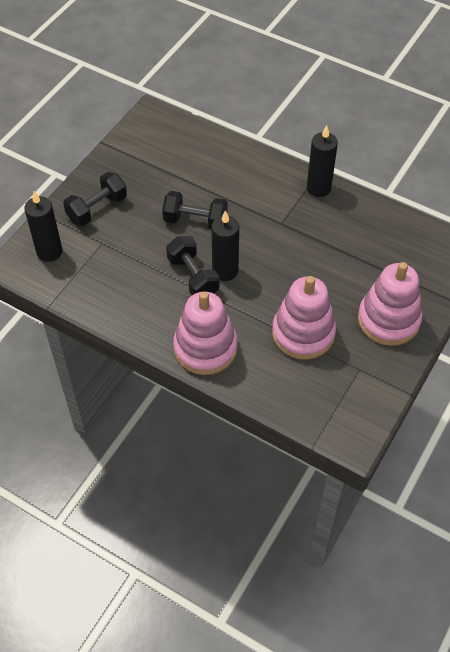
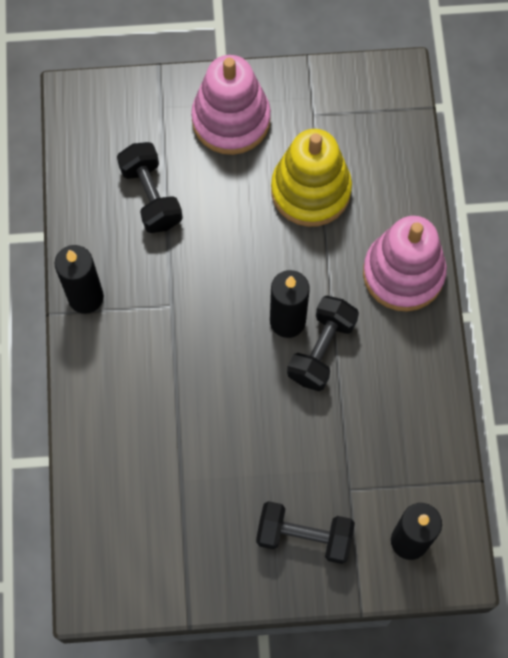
camera: 125 degrees left, 15 degrees up
(195, 221) = (238, 404): black dumbbell -> black dumbbell (151, 196)
(303, 333) = (310, 190): pink stacking toy -> yellow stacking toy

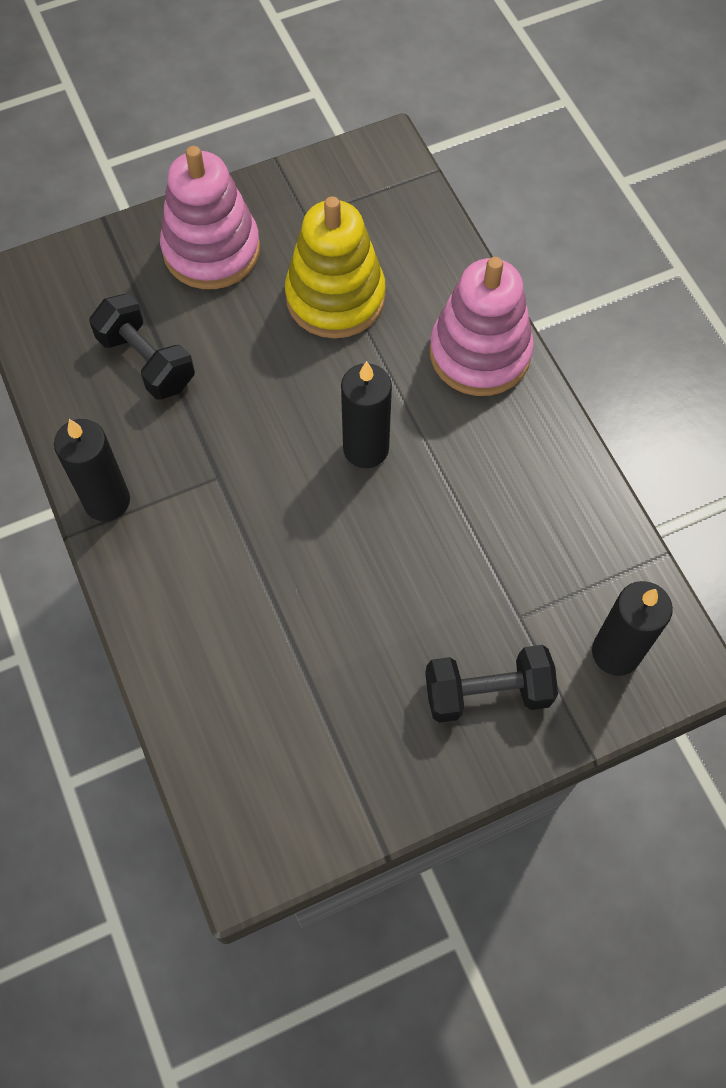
camera: 20 degrees left, 5 degrees down
(321, 350) = (419, 468): black dumbbell -> none

